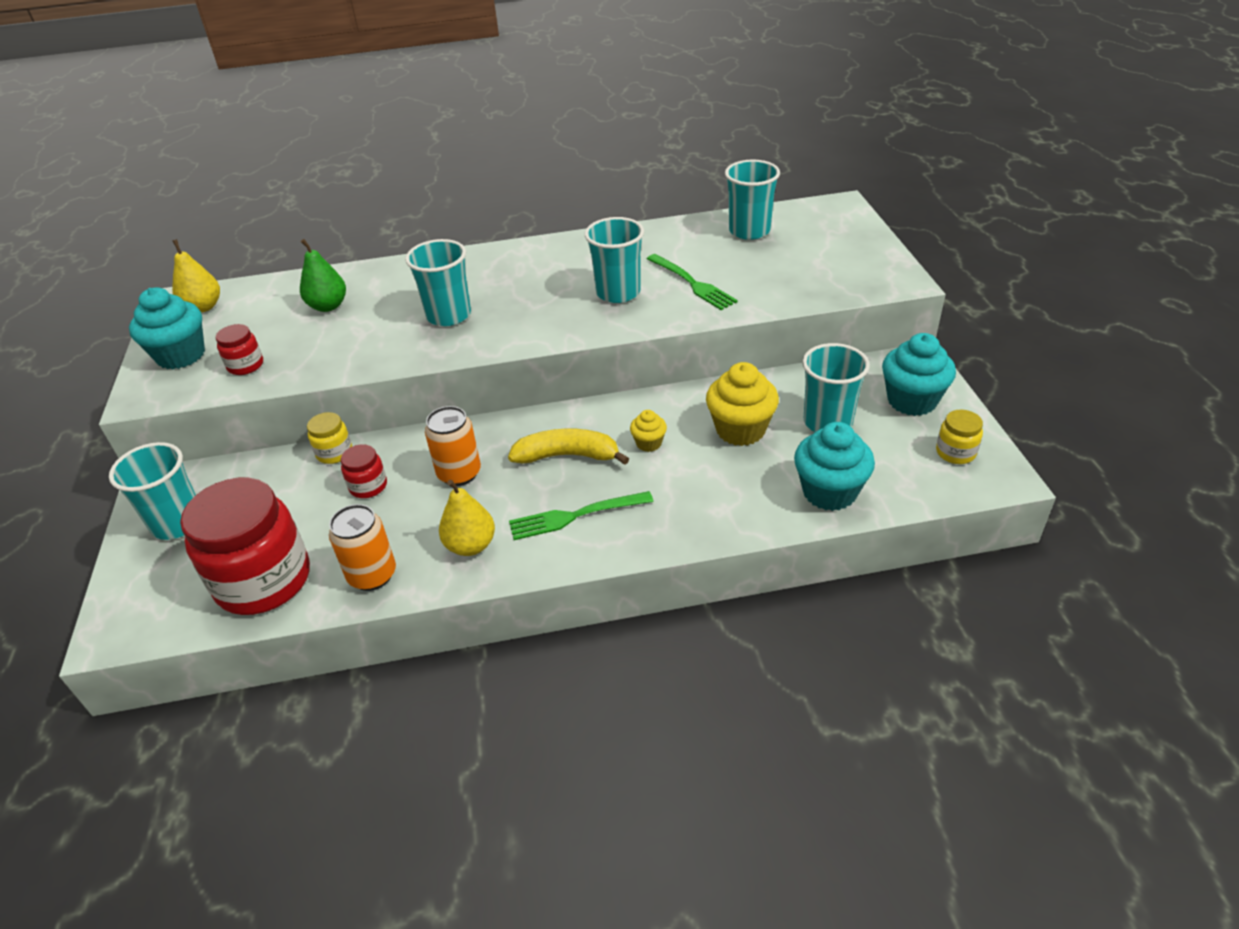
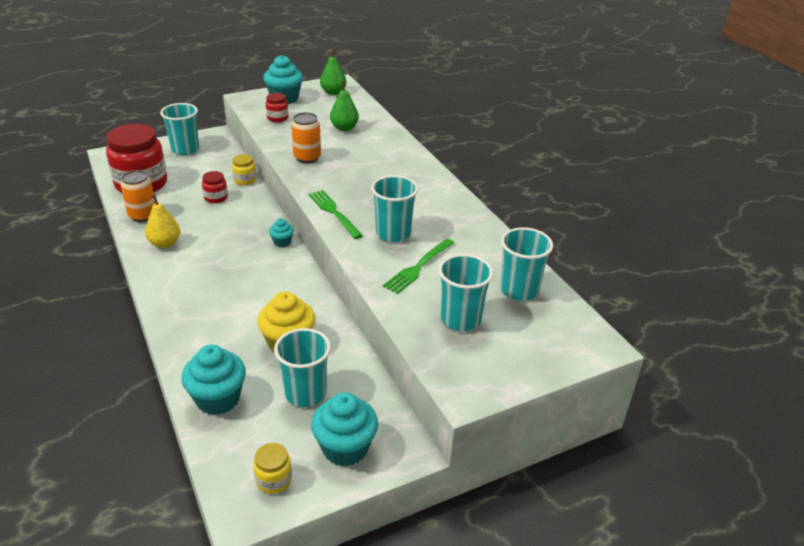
camera: 70 degrees right, 5 degrees down
(203, 307) = (333, 92): yellow pear -> green pear
(449, 315) = (344, 170): turquoise cup -> turquoise cup (460, 319)
(459, 473) = (229, 226): orange can -> orange can (307, 158)
(525, 423) = (282, 242): none -> turquoise cupcake
(567, 456) = (250, 265): yellow banana -> none
(575, 516) = (190, 278): green fork -> green fork (334, 212)
(649, 443) = (267, 299): yellow cupcake -> none

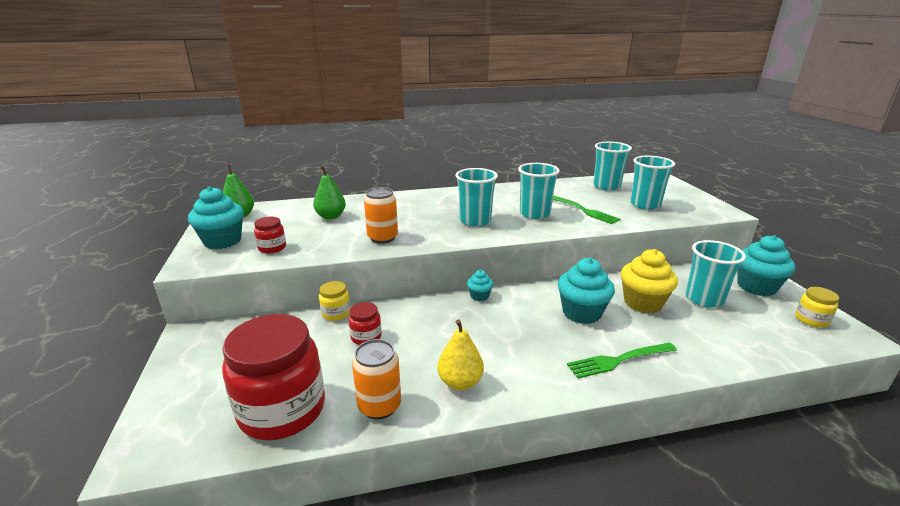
camera: 75 degrees left, 10 degrees down
(185, 149) = (207, 362): turquoise cup -> turquoise cup (475, 220)
(218, 399) = (734, 345): turquoise cupcake -> turquoise cupcake (581, 313)
(334, 212) = (497, 233): green fork -> green fork (619, 360)

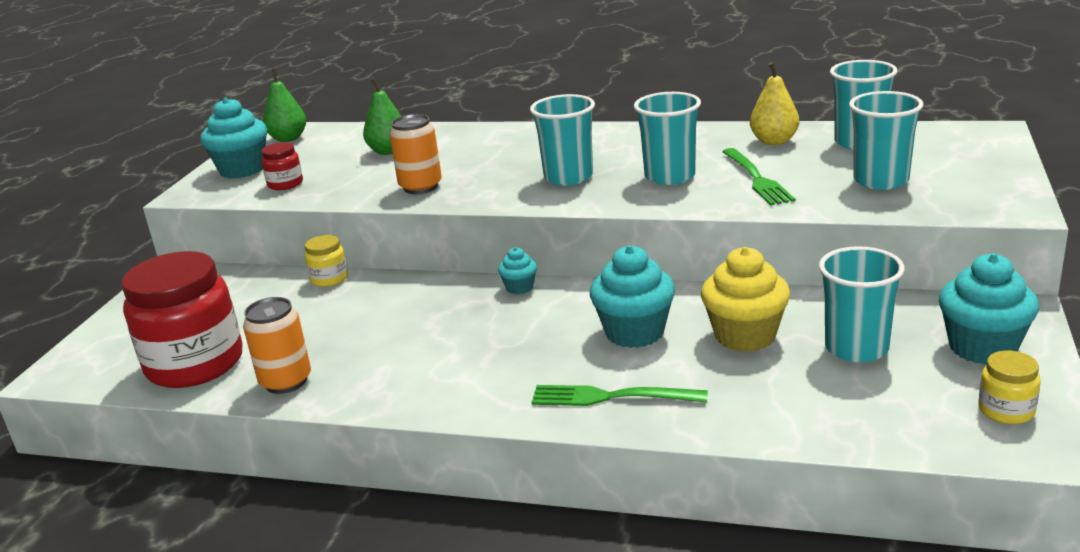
camera: 30 degrees right, 0 degrees up
(366, 337) = (337, 310): red jar -> none
(460, 382) = (390, 378): yellow pear -> yellow pear (774, 141)

